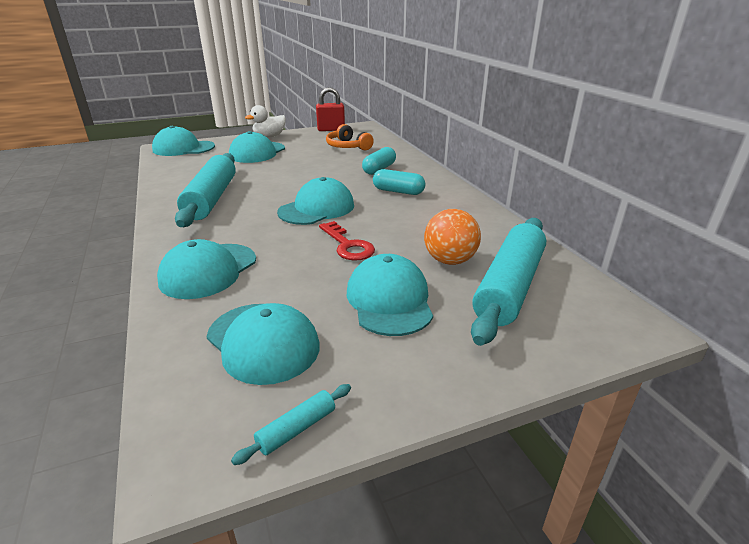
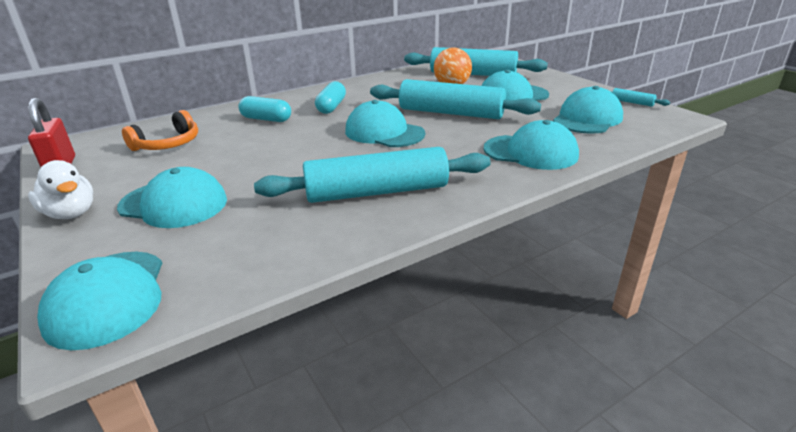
camera: 100 degrees left, 0 degrees up
(348, 245) = (451, 113): red key -> turquoise rolling pin

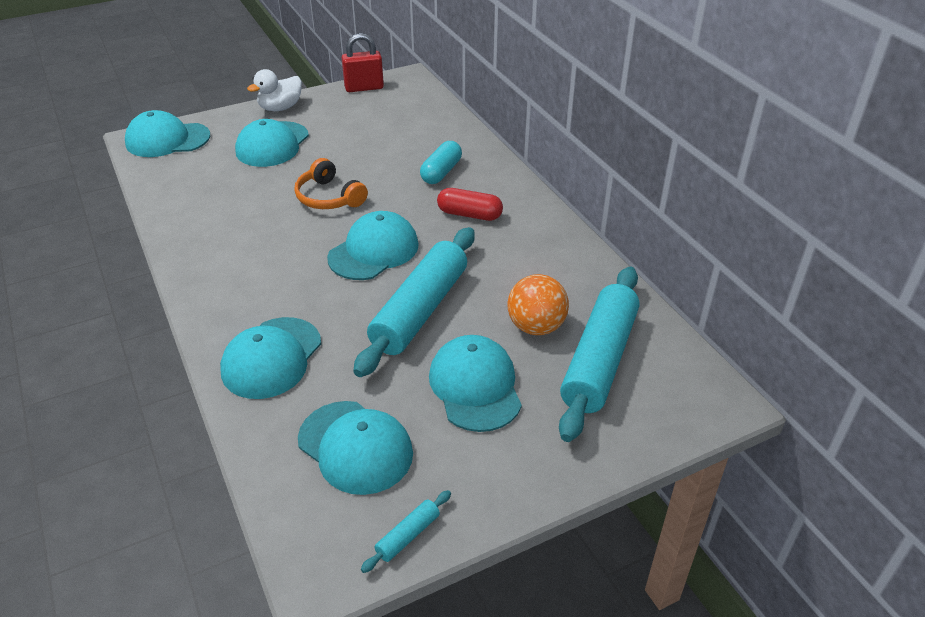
camera: 95 degrees right, 10 degrees up
(168, 144) = (393, 126): orange headphones -> orange headphones (328, 197)
(331, 107) = (469, 214): turquoise capsule -> red capsule
(377, 192) = (238, 240): turquoise rolling pin -> none

